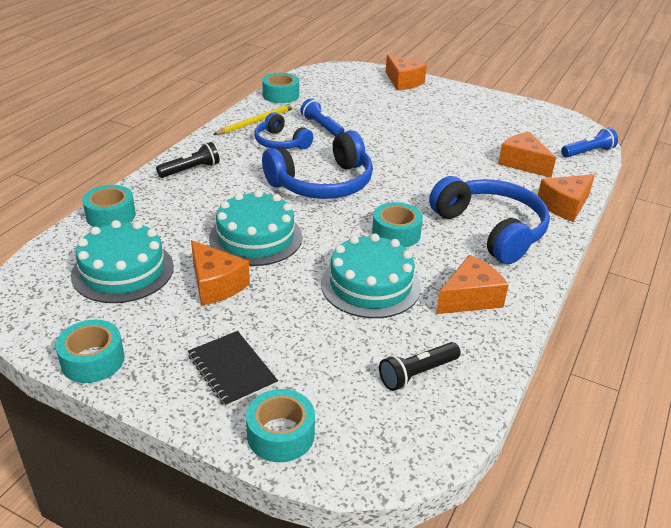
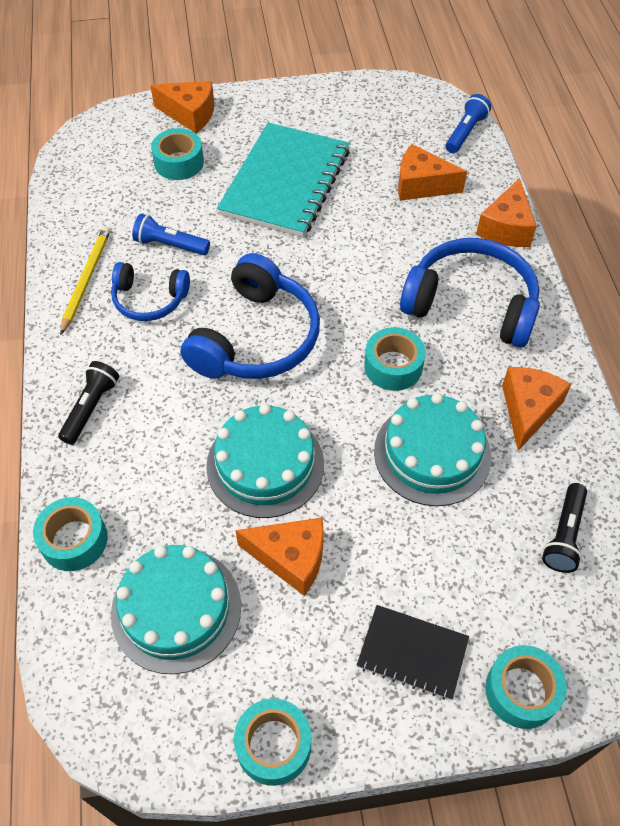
camera: 35 degrees left, 20 degrees up
(281, 95) = (70, 216): turquoise tape -> turquoise tape (179, 162)
(428, 128) = (285, 182): none -> turquoise notebook

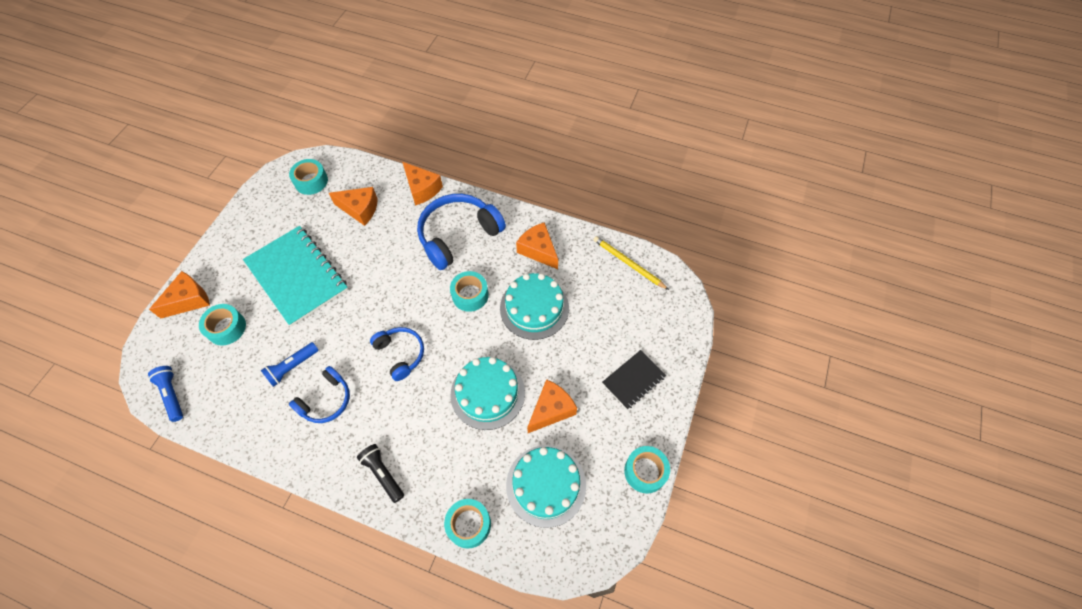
camera: 60 degrees left, 5 degrees up
(86, 279) = (279, 432): yellow pencil -> yellow pencil (628, 263)
(256, 338) = (400, 354): blue headphones -> blue headphones, size x0.58
(421, 185) = (360, 209): orange cheese -> orange cheese turned 120 degrees counterclockwise
(465, 132) = (340, 165): blue flashlight -> blue flashlight (172, 395)
(521, 691) = (676, 344): turquoise tape -> turquoise tape (311, 181)
(564, 535) = (613, 278): black flashlight -> none

